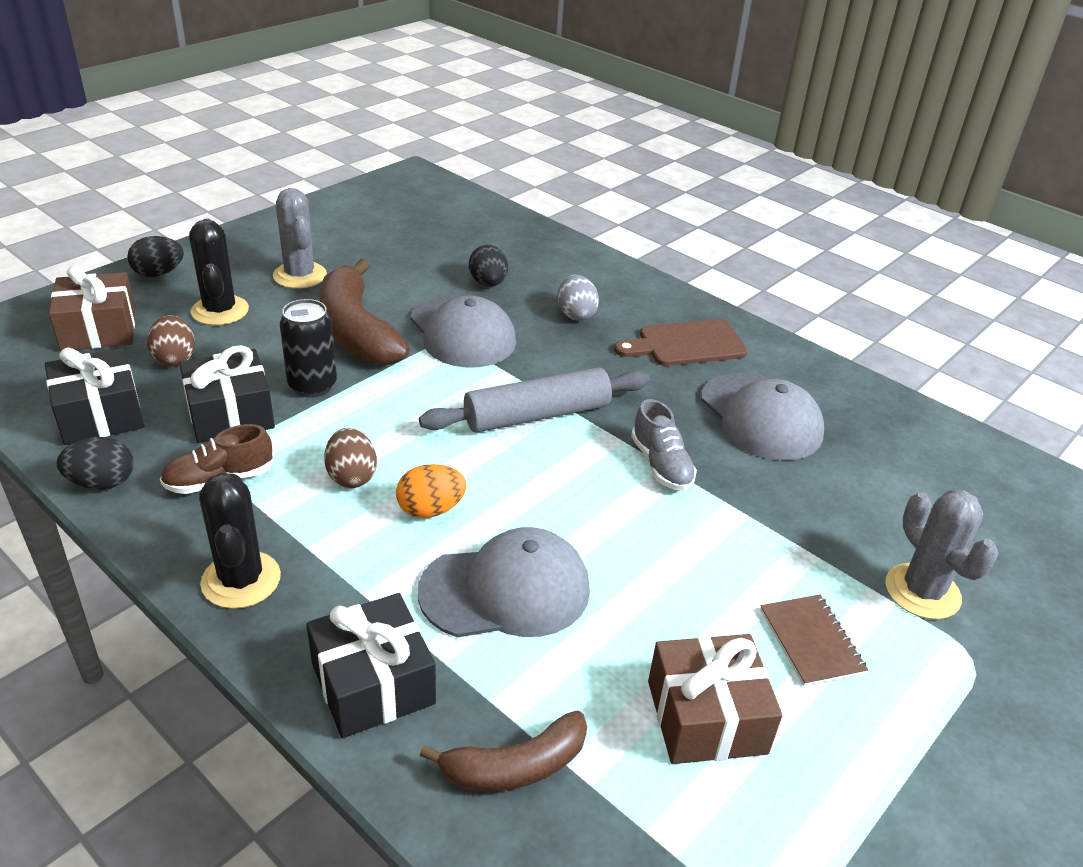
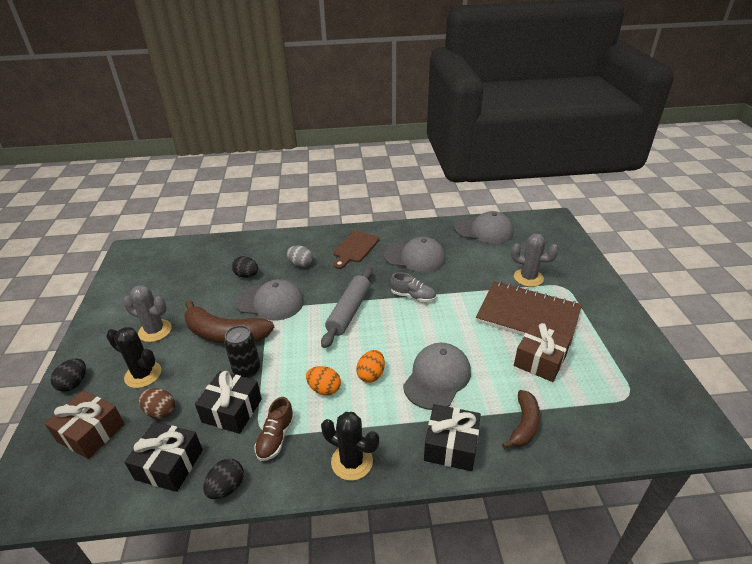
camera: 45 degrees left, 0 degrees up
(351, 476) = (324, 389): brown egg -> orange egg
(811, 641) = (528, 315): brown notebook -> brown notebook, size x2.26
(966, 464) = (484, 230): none -> grey cap

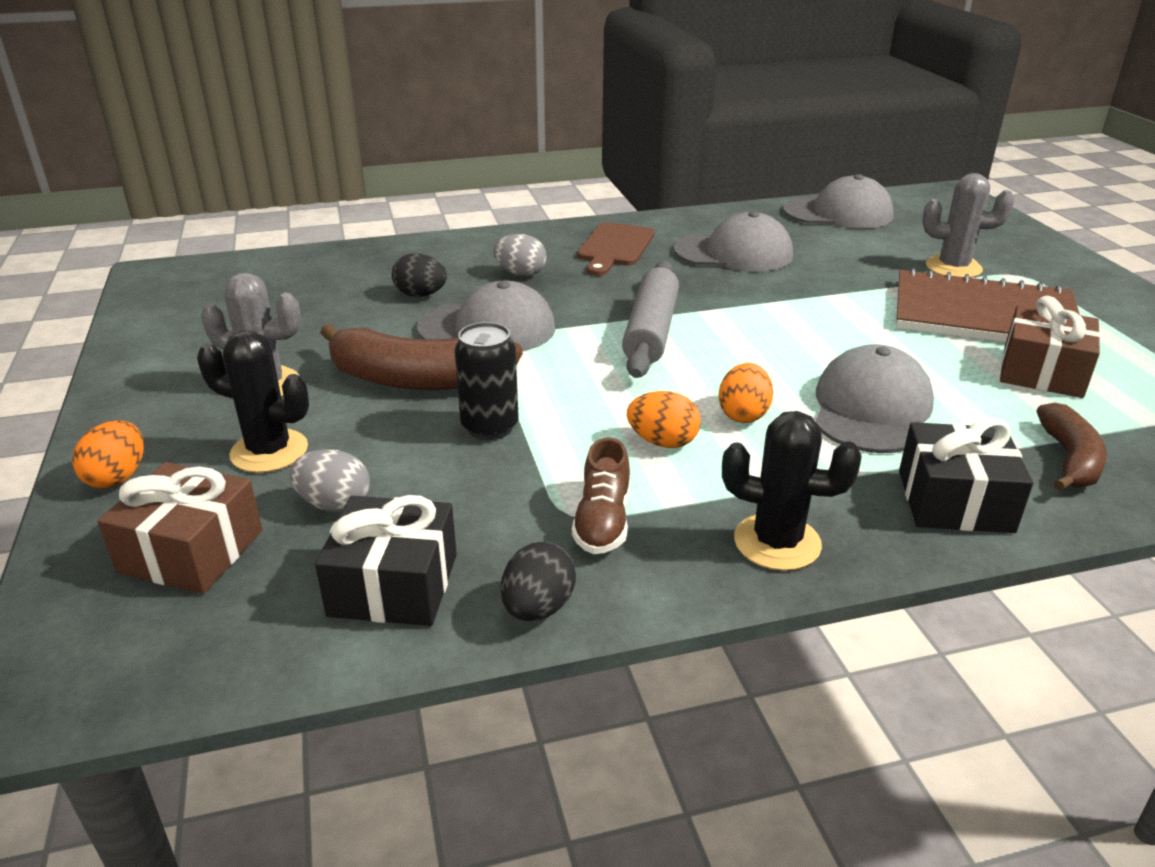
camera: 10 degrees left, 5 degrees down
(74, 383) = (118, 477): black egg -> orange egg
(160, 411) = (334, 504): brown egg -> grey egg
(232, 410) = (489, 489): black gift -> none
(413, 296) = (761, 304): grey shoe -> none

